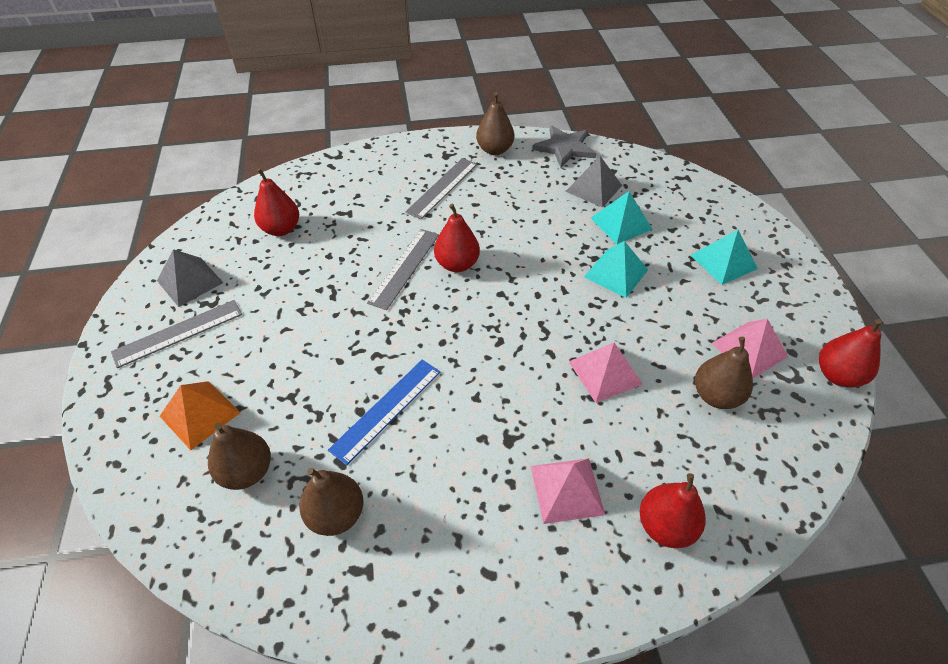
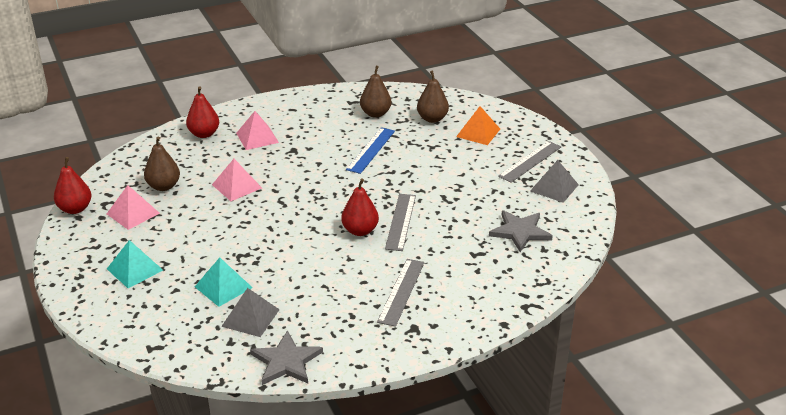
camera: 165 degrees right, 15 degrees down
(281, 229) = (520, 232): red pear -> grey star
(494, 150) = (364, 344): brown pear -> none
(616, 273) = (228, 245): turquoise pyramid -> none

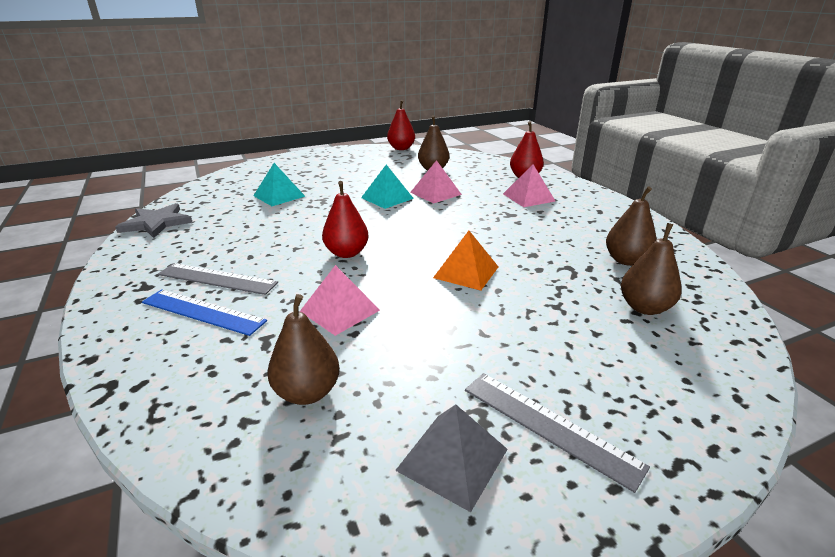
camera: 90 degrees right, 5 degrees down
(133, 213) = (394, 163): pink pyramid -> pink pyramid (340, 310)
(135, 269) = (318, 168): turquoise pyramid -> turquoise pyramid (387, 198)
(250, 318) = (229, 207): grey pyramid -> none
(371, 150) = (527, 258): blue ruler -> blue ruler (203, 311)
(400, 221) = (360, 279): grey ruler -> none
(478, 132) = (628, 357): orange pyramid -> orange pyramid (466, 272)
(520, 232) = (307, 392): grey star -> brown pear

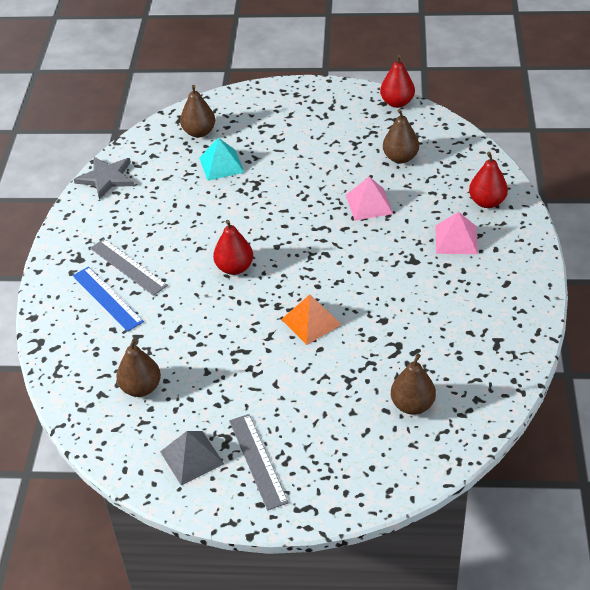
camera: 30 degrees right, 15 degrees up
(340, 310) = (195, 329): pink pyramid -> none
(387, 198) = (317, 198): turquoise pyramid -> none
(626, 260) = (455, 354): brown pear -> brown pear (199, 132)

